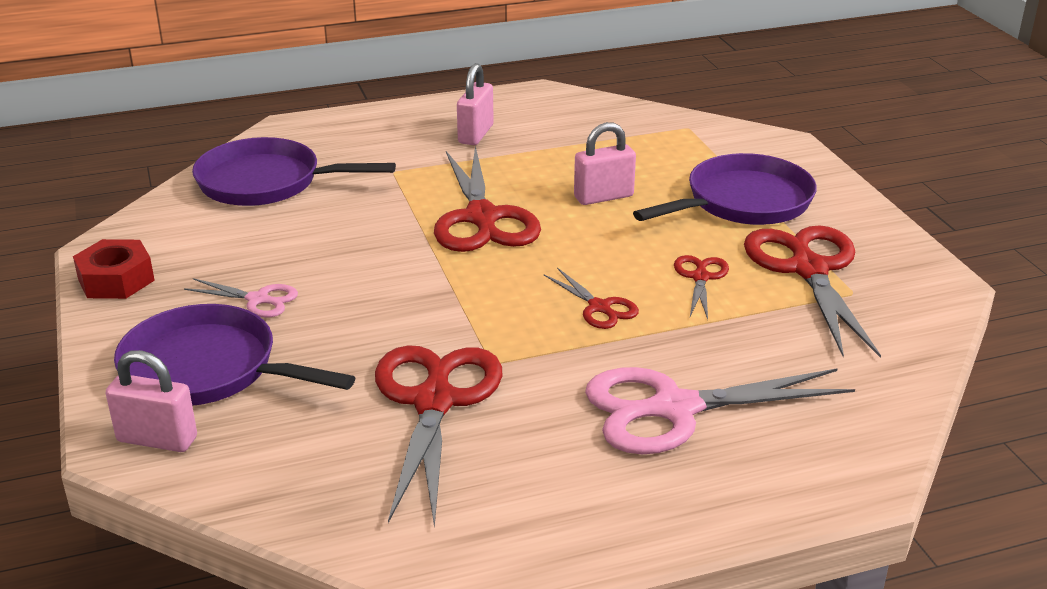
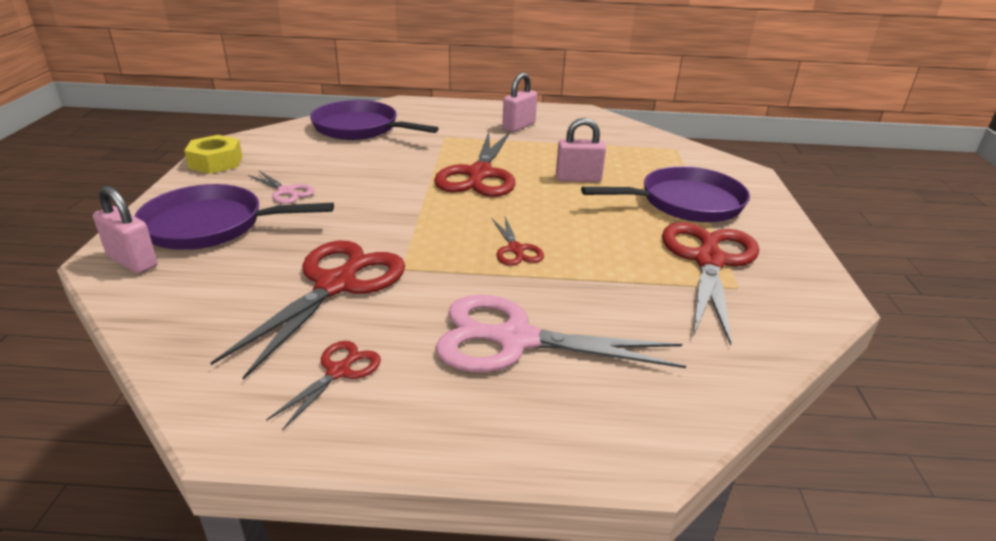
camera: 20 degrees right, 0 degrees up
(116, 280) = (216, 162): red nut -> yellow nut
(208, 369) = (211, 225): purple pan -> purple pan turned 45 degrees counterclockwise
(700, 277) = (612, 247): red scissors -> red scissors (339, 372)

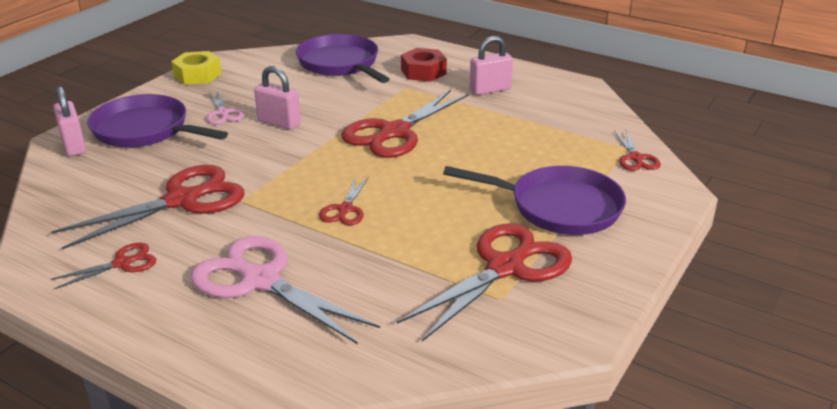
camera: 30 degrees right, 0 degrees up
(445, 122) = (423, 72): none -> red nut
(578, 179) = (482, 157): pink padlock -> pink padlock (279, 123)
(690, 155) = (635, 158): none -> red scissors

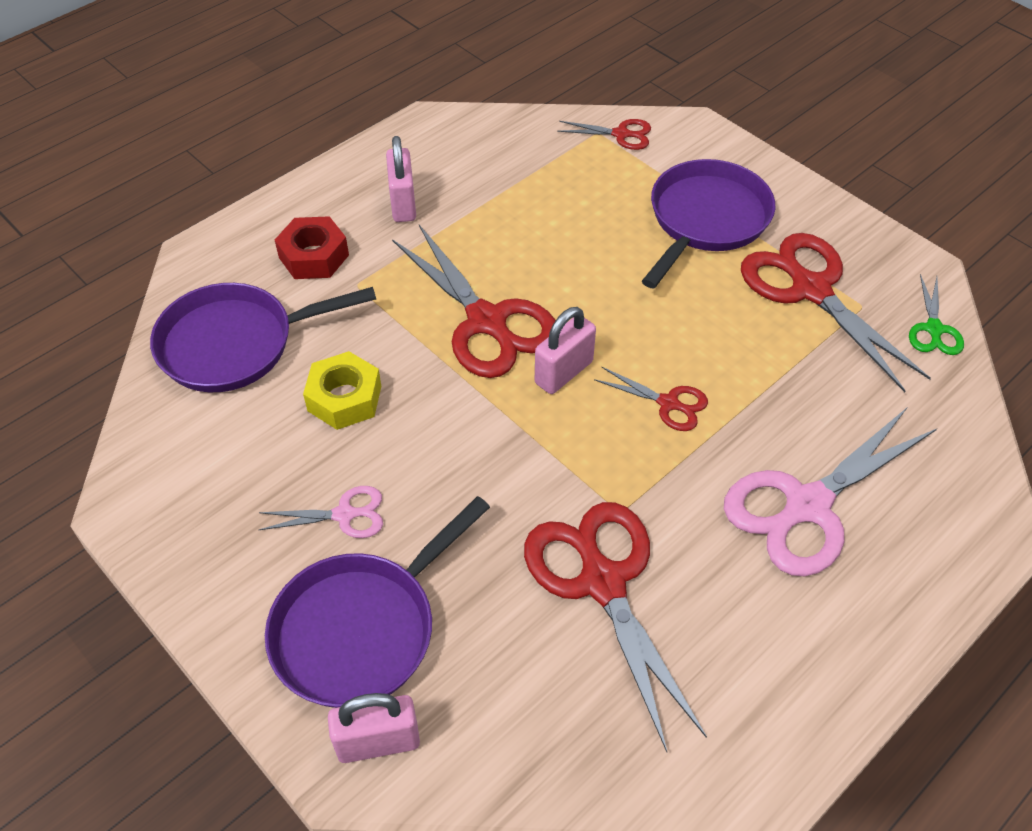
camera: 75 degrees left, 20 degrees up
(122, 263) = (749, 658): red scissors -> none
(197, 75) = (175, 543): yellow nut -> yellow nut (344, 398)
(279, 123) = (407, 445): pink padlock -> pink padlock (563, 372)
(493, 345) = (933, 329): none -> green scissors

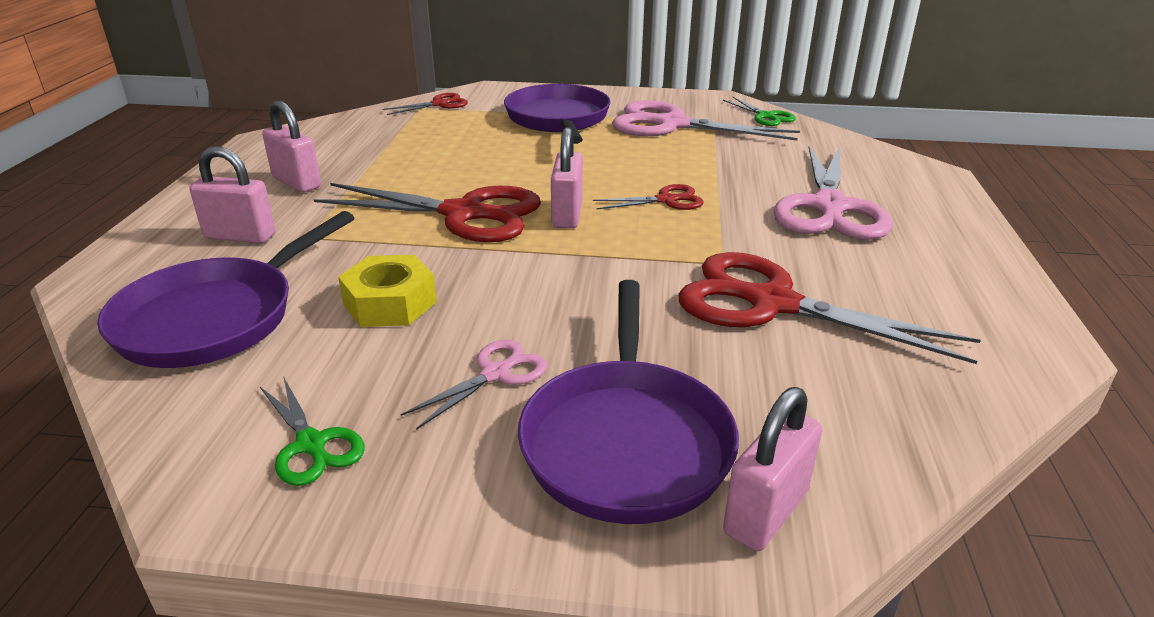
camera: 40 degrees left, 20 degrees down
(199, 500) = (311, 444): none -> green scissors
(314, 256) = (240, 236): red nut -> pink padlock
(811, 290) = (672, 125): red scissors -> pink scissors

